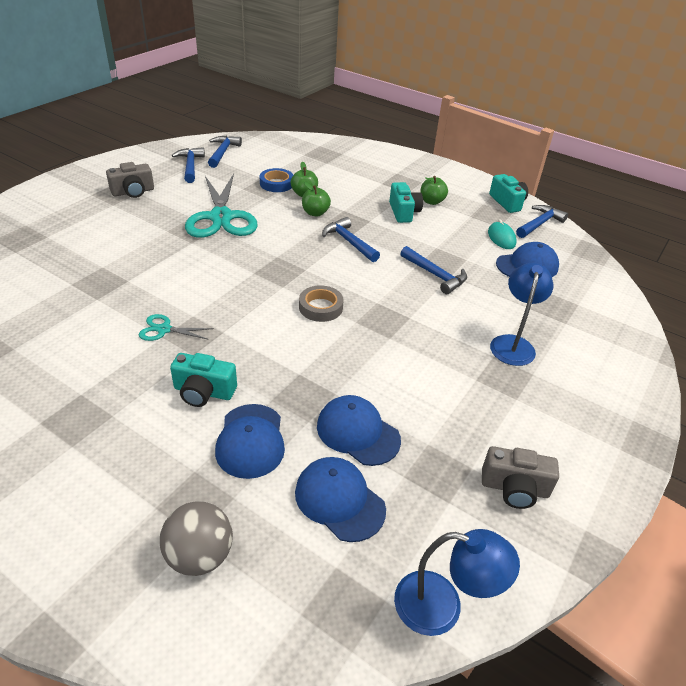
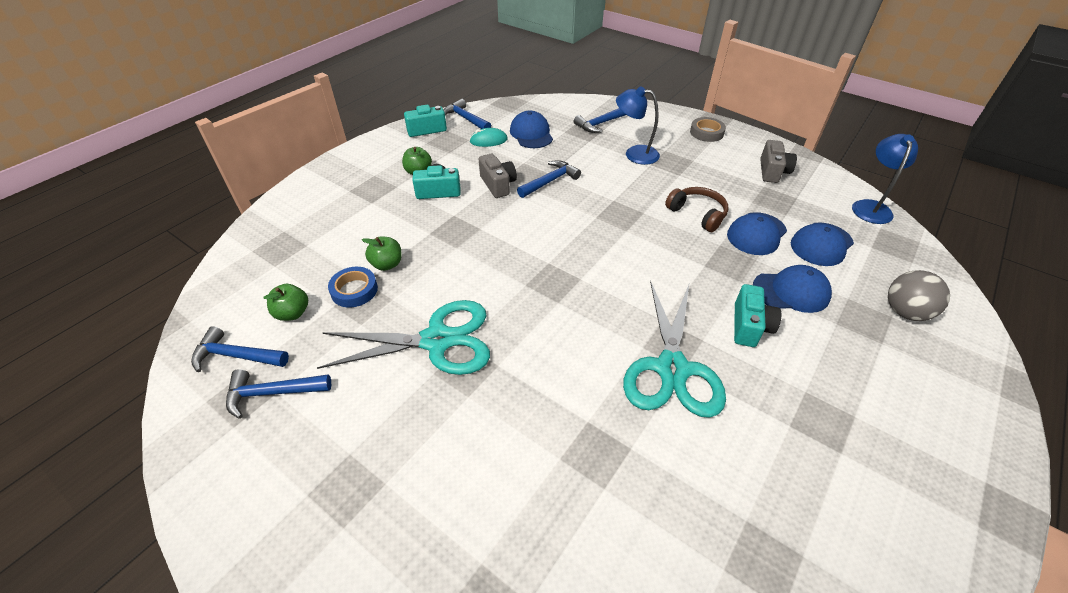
camera: 85 degrees left, 5 degrees up
(133, 192) = (346, 461): grey camera -> grey camera (498, 184)
(164, 329) = (672, 369): turquoise scissors -> turquoise scissors, size x2.25
(315, 213) = (434, 255): green apple -> green apple (292, 313)
(320, 307) = (610, 252): grey tape -> grey tape (706, 133)
(349, 242) = (495, 231): blue hammer -> blue hammer (600, 124)
(392, 383) = (697, 214): none -> brown headphones

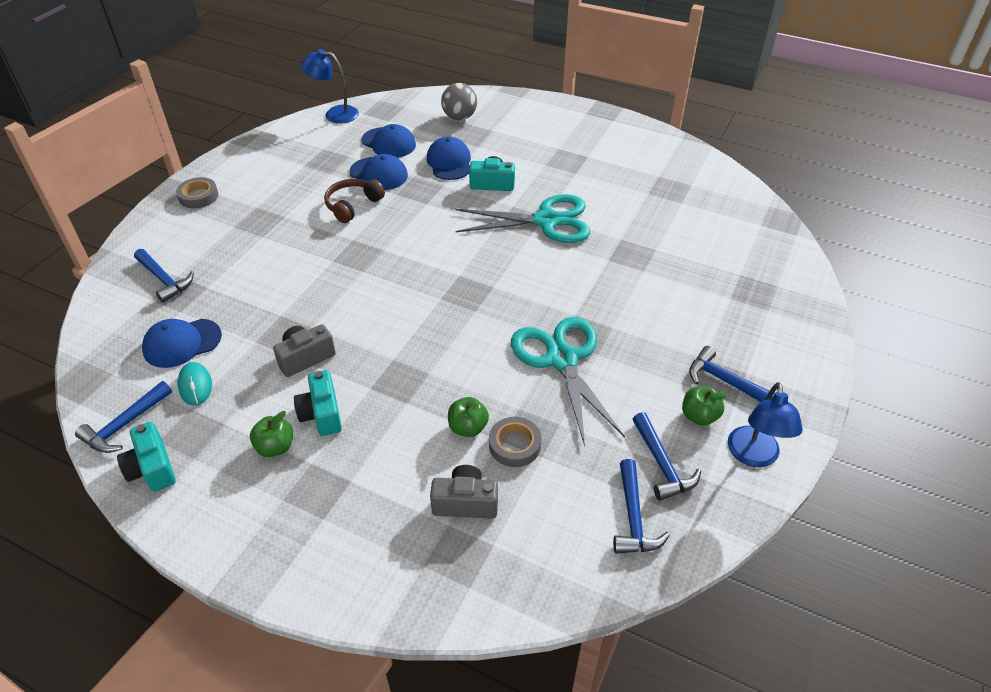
camera: 100 degrees left, 0 degrees up
(292, 313) = (562, 490): green apple -> green apple (699, 416)
(354, 290) = (514, 445): blue tape -> grey tape
(550, 181) = (297, 312): blue hammer -> blue hammer (725, 381)
(634, 154) = (240, 248): blue lamp -> blue lamp (754, 456)
(772, 171) = (279, 158): grey camera -> grey camera (465, 503)

